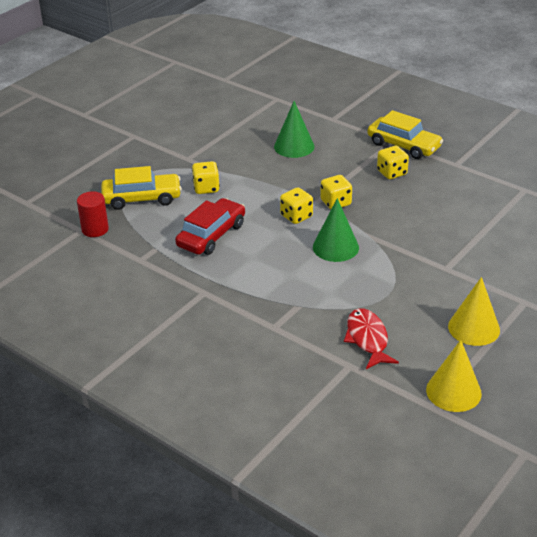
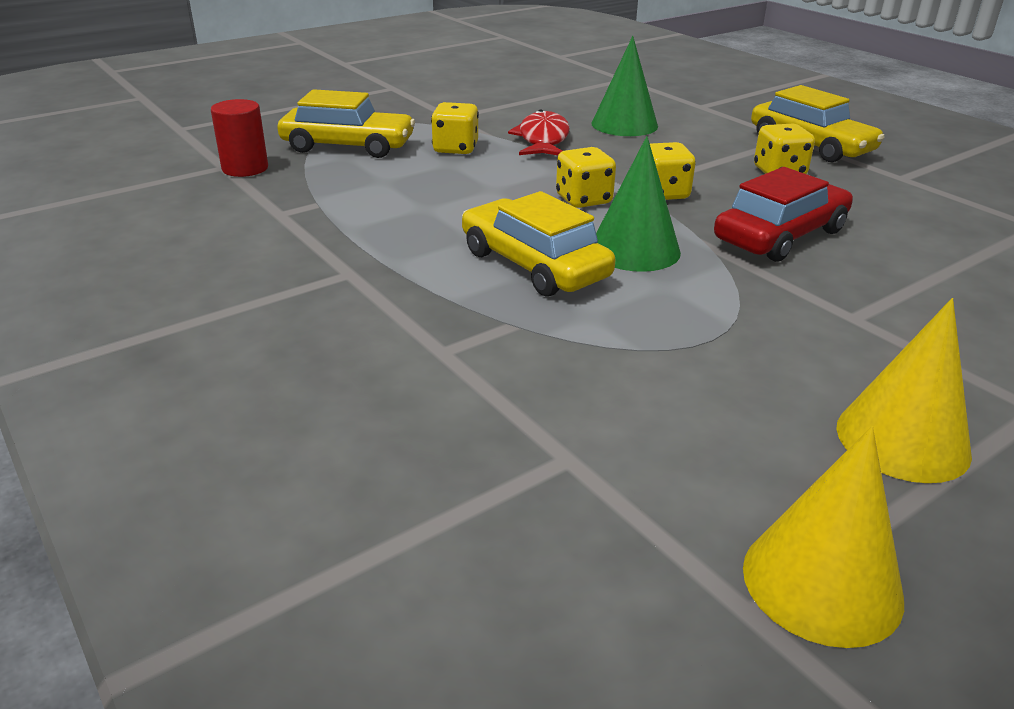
camera: 15 degrees right, 5 degrees down
(211, 235) = (422, 201): red car -> red car (780, 235)
(291, 267) = (534, 265): none -> yellow car
(367, 339) = (634, 412): red fish -> red fish (543, 139)

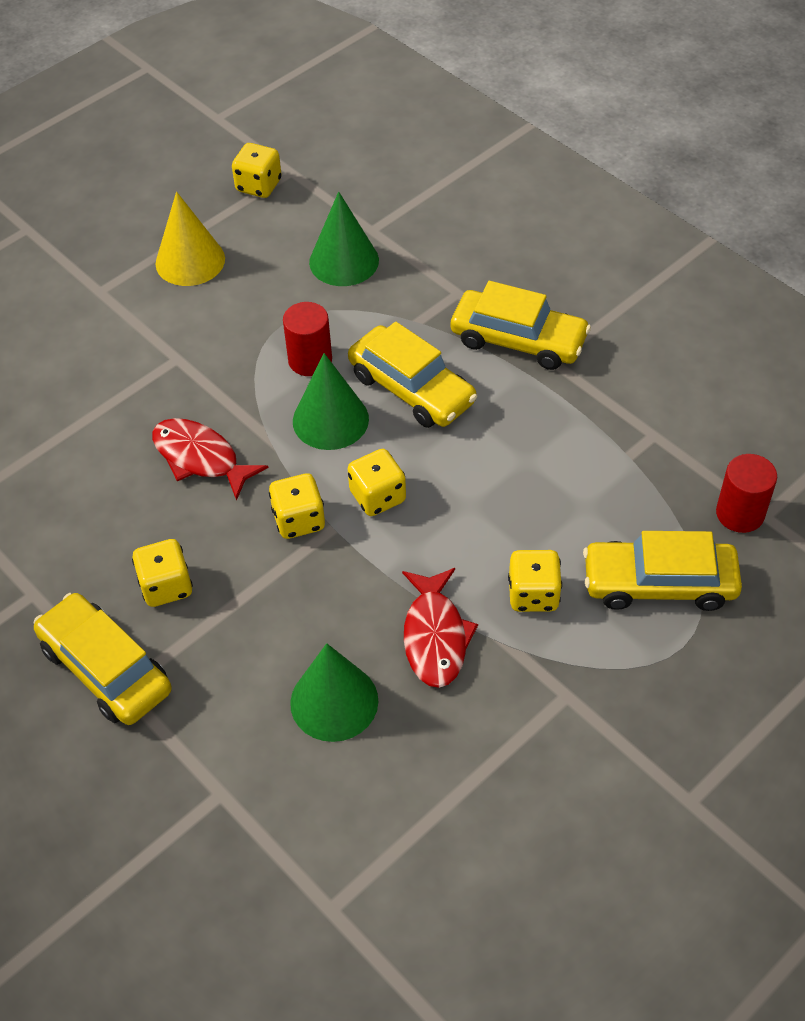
camera: 175 degrees right, 20 degrees up
(381, 294) = (518, 340): none -> yellow car
(621, 411) = (344, 261): none -> green cone
(665, 299) = (310, 360): none -> red cylinder
(780, 235) = (200, 458): red car -> red fish
(822, 582) = (259, 186): yellow cone -> yellow dice

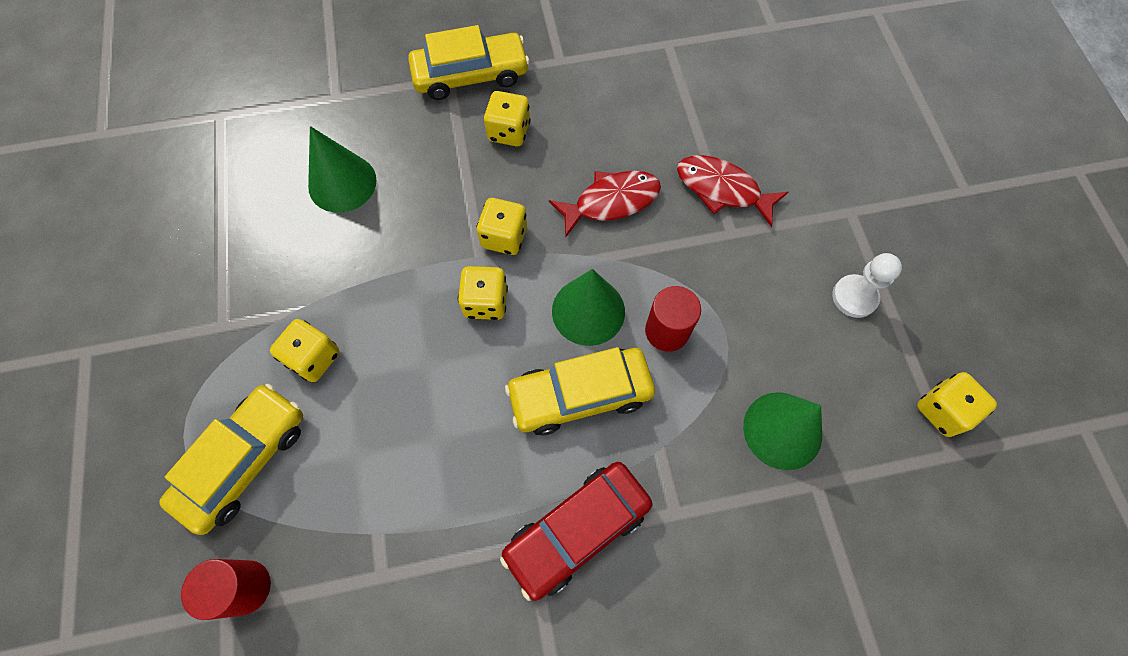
camera: 120 degrees right, 15 degrees up
(190, 261) = (854, 297): yellow cone -> white pawn
(435, 636) = (337, 270): red fish -> red fish (722, 189)
(518, 340) = (577, 530): yellow car -> red car

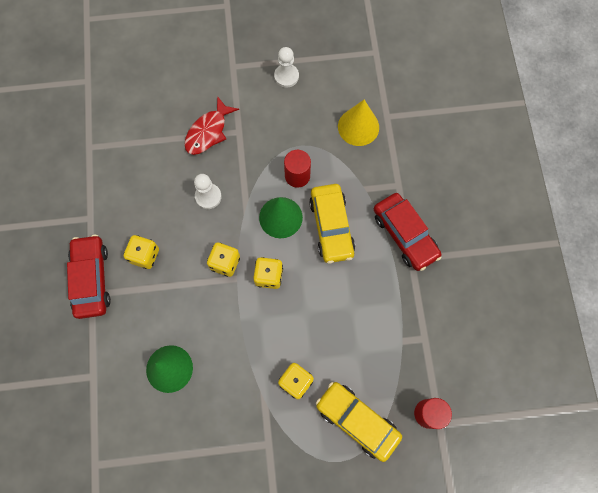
camera: 85 degrees left, 5 degrees up
(470, 75) = (91, 279): yellow car -> red car
(611, 202) = (208, 196): red fish -> white pawn
(782, 430) = (358, 127): green cone -> yellow cone
(942, 410) = (353, 50): yellow dice -> none

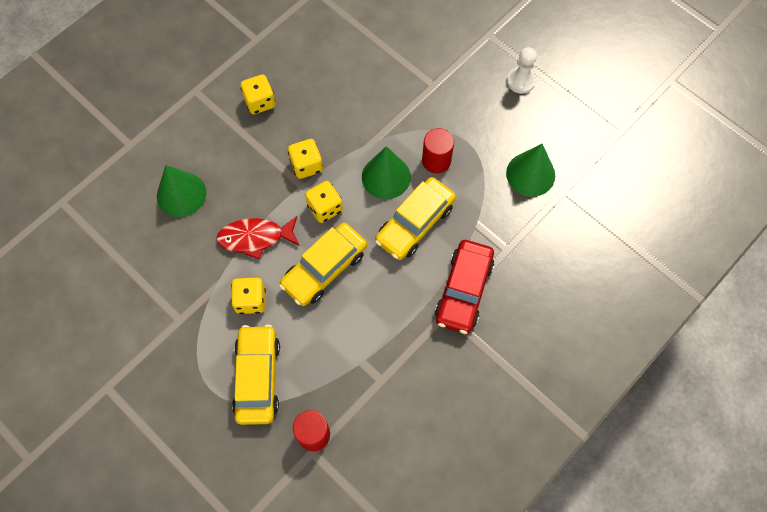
camera: 50 degrees right, 5 degrees down
(91, 279) = (207, 80): red car -> none
(208, 132) = (410, 63): red fish -> red fish (255, 238)
(208, 196) = (353, 108): white pawn -> none
(314, 312) = (324, 268): none -> yellow car
(358, 127) = (530, 174): yellow cone -> green cone

